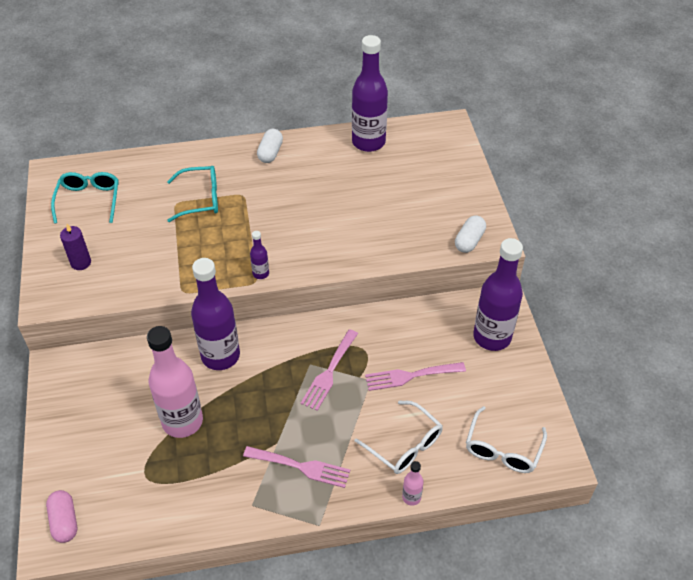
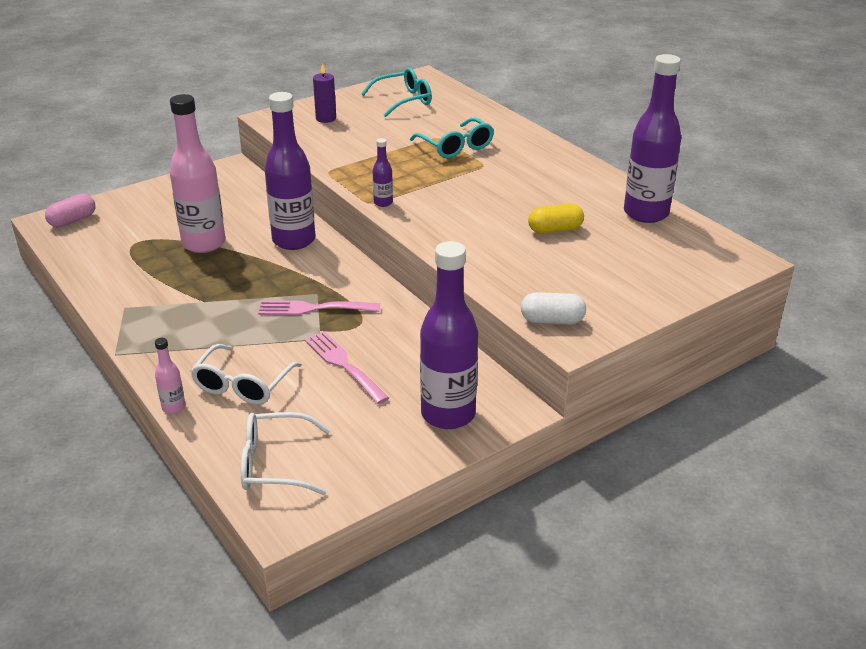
camera: 65 degrees right, 15 degrees down
(270, 153) = (560, 163): white capsule -> none
(301, 467) = (182, 324): pink fork -> none
(361, 194) = (555, 230): none -> yellow capsule

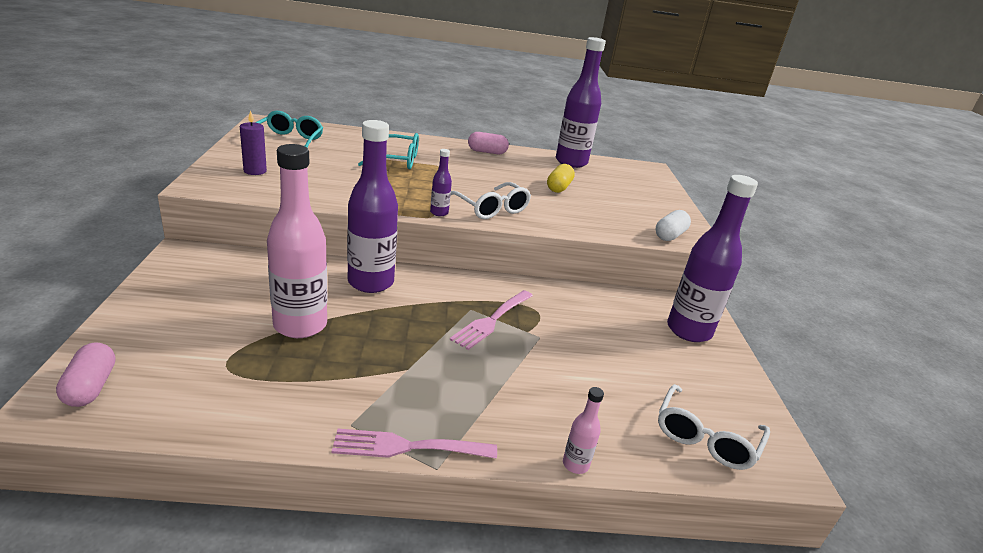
camera: 60 degrees left, 5 degrees down
(242, 385) = (573, 406): white glasses -> white glasses (491, 209)
(343, 365) = (588, 343): pink fork -> pink fork (407, 447)
(569, 169) = (487, 152): none -> pink capsule

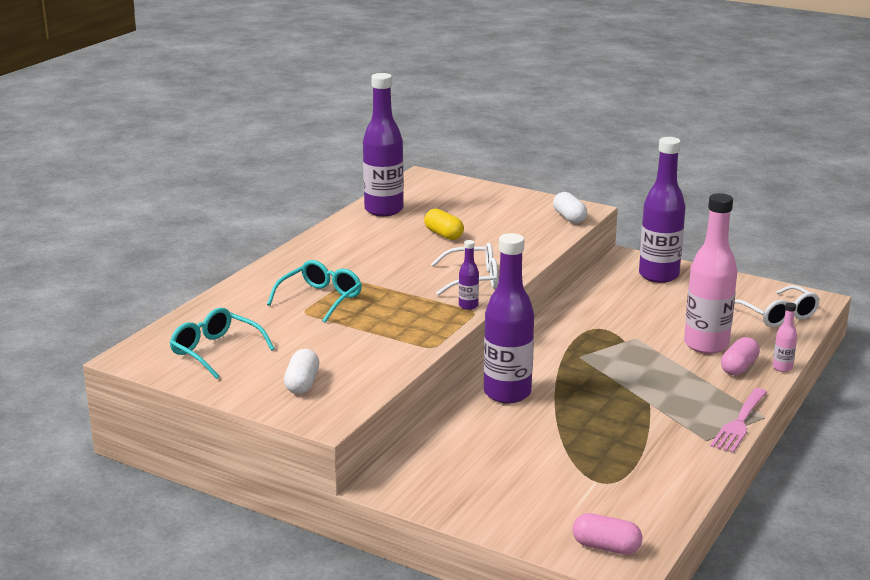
camera: 55 degrees left, 5 degrees down
(255, 171) = (302, 383): purple candle -> white capsule
(300, 325) = (562, 440): pink bottle -> pink bottle (706, 345)
(487, 152) = (327, 245): pink capsule -> pink capsule (739, 367)
(491, 321) = (601, 352): pink fork -> none

